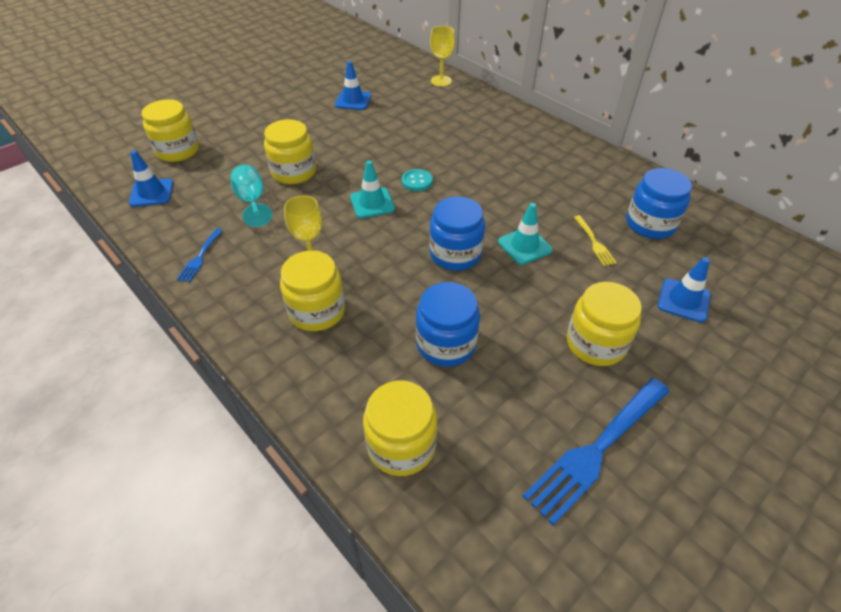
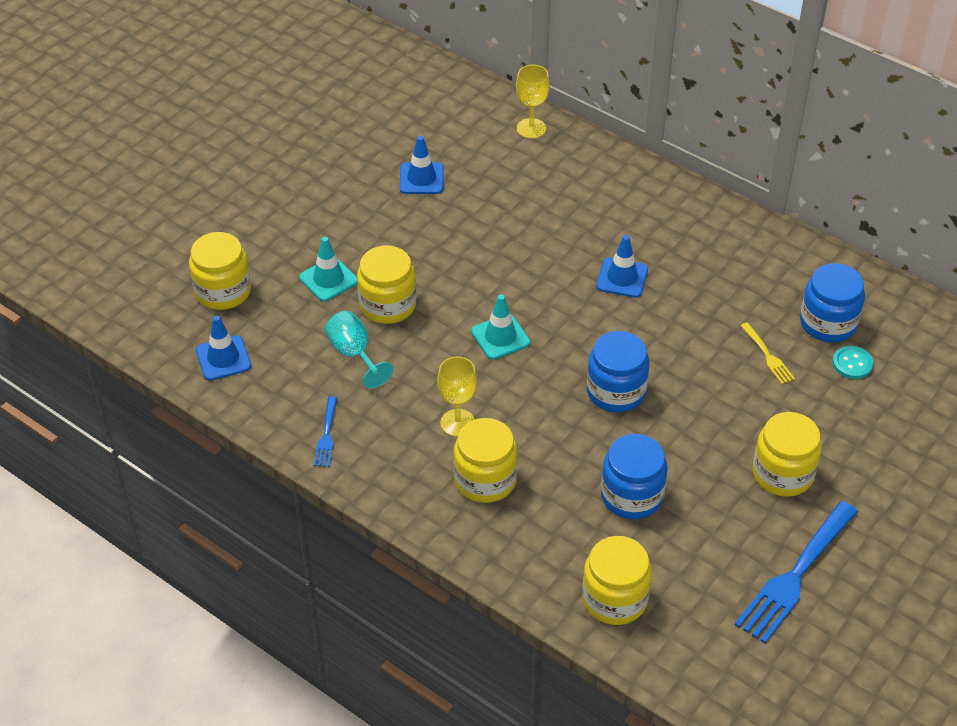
camera: 10 degrees left, 0 degrees up
(417, 181) = (545, 298): turquoise button -> turquoise button (852, 364)
(524, 246) = (691, 371): turquoise traffic cone -> turquoise traffic cone (328, 279)
(683, 300) = (868, 413): blue traffic cone -> blue traffic cone (622, 278)

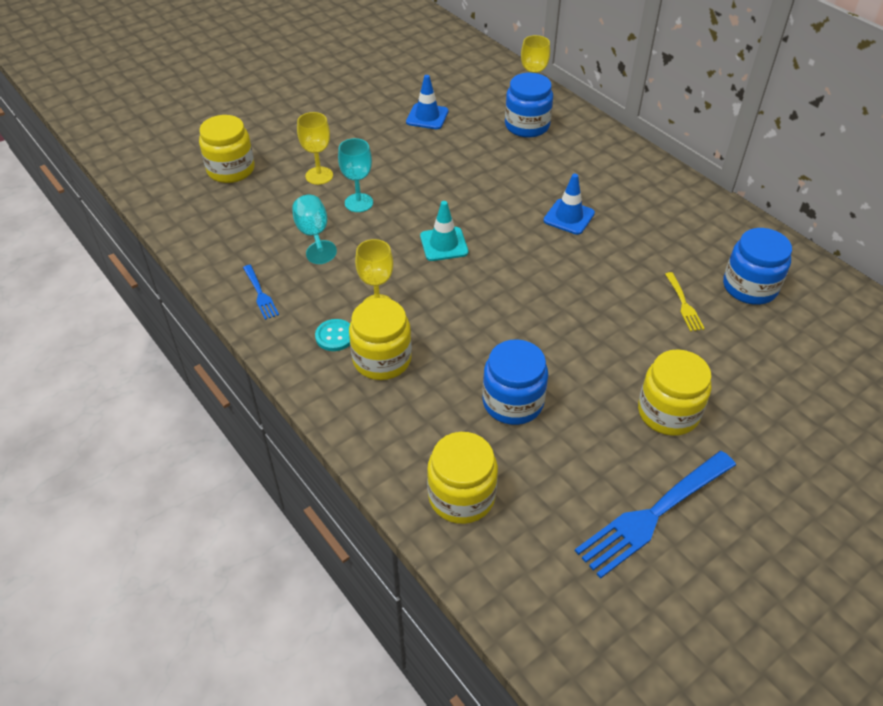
camera: 15 degrees right, 0 degrees up
(223, 358) = (205, 218): blue traffic cone -> none
(326, 435) = (260, 294): blue fork -> blue fork turned 45 degrees counterclockwise
(328, 279) = (319, 176): turquoise traffic cone -> yellow goblet
(387, 305) = (359, 203): yellow jar -> turquoise goblet
(616, 391) = (530, 308): blue jar -> blue jar (527, 126)
(852, 364) = (765, 326): turquoise button -> turquoise button (335, 336)

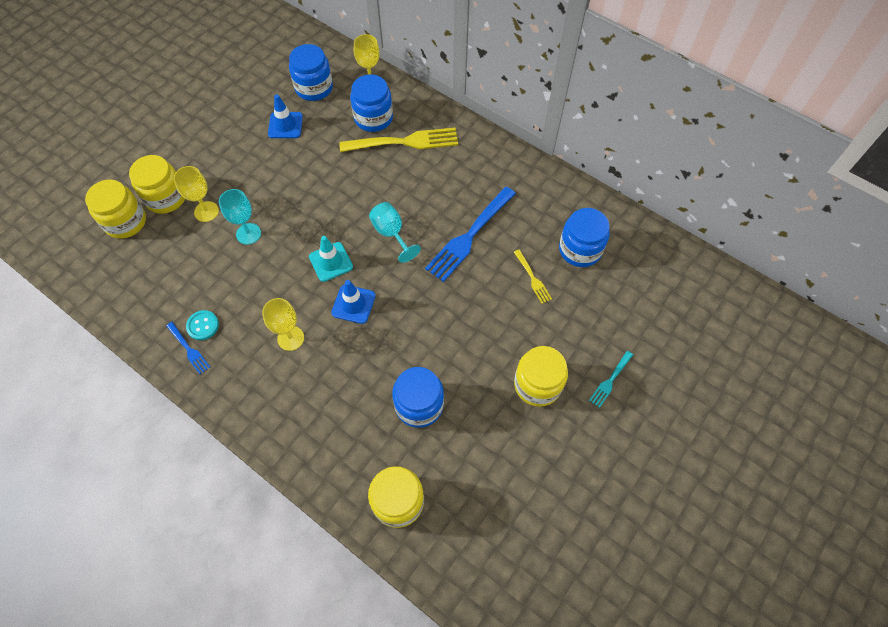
camera: 15 degrees left, 15 degrees up
(314, 235) = (218, 277): turquoise goblet -> turquoise goblet (391, 234)
(335, 336) = (263, 377): turquoise button -> turquoise button (203, 326)
(382, 359) = (307, 390): yellow jar -> yellow jar (166, 197)
(467, 90) = (314, 88): none -> blue jar
(557, 152) = (404, 142): none -> yellow fork
(569, 217) = (427, 210): blue traffic cone -> blue traffic cone (353, 304)
(653, 515) = (541, 479): blue fork -> blue fork (469, 236)
(765, 428) = (610, 380): none -> turquoise fork

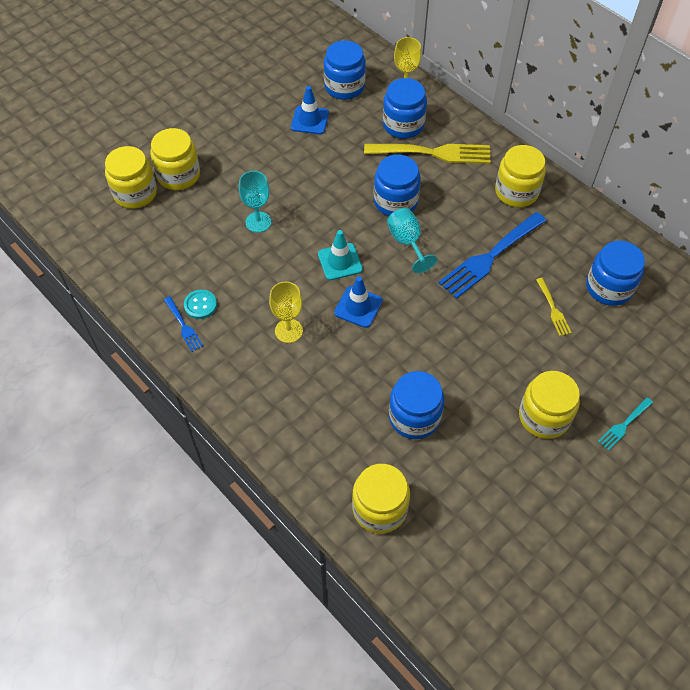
camera: 10 degrees right, 5 degrees down
(206, 211) = (218, 194): yellow goblet -> none
(375, 194) = (395, 201): none -> blue jar
(485, 169) = (516, 192): none -> yellow jar

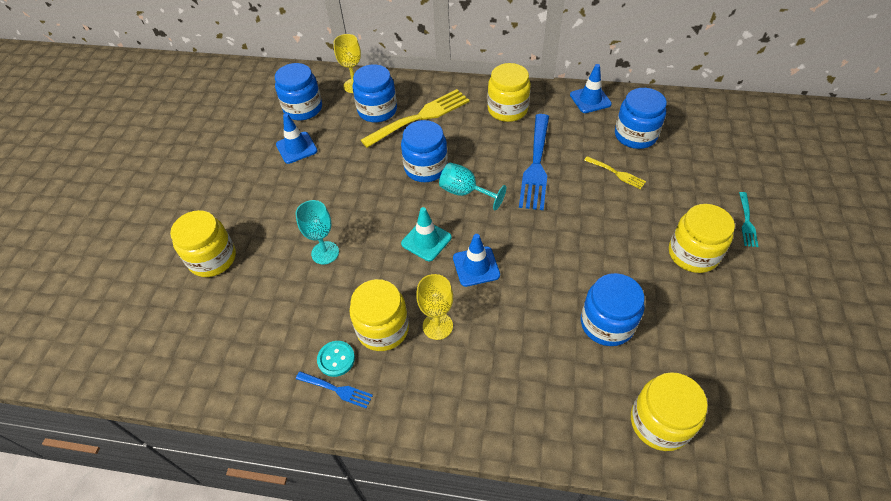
camera: 35 degrees left, 5 degrees down
(135, 193) = (181, 300): yellow jar -> yellow jar (383, 328)
(603, 228) = (590, 99): none -> blue traffic cone

